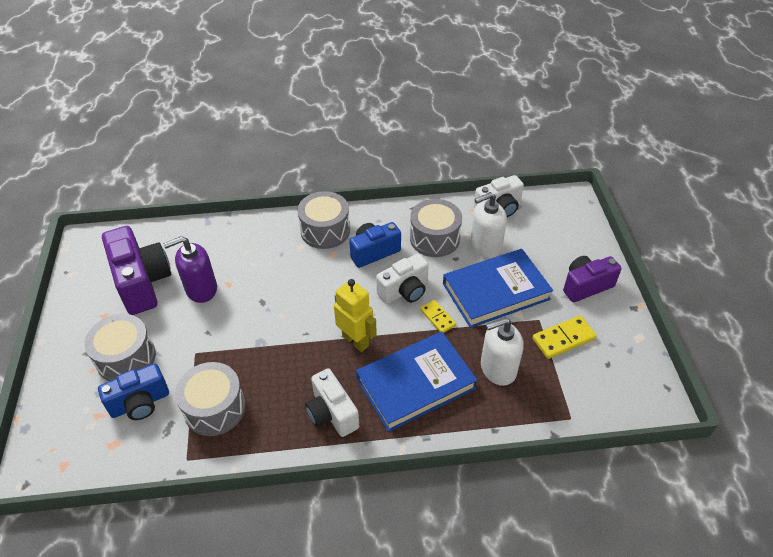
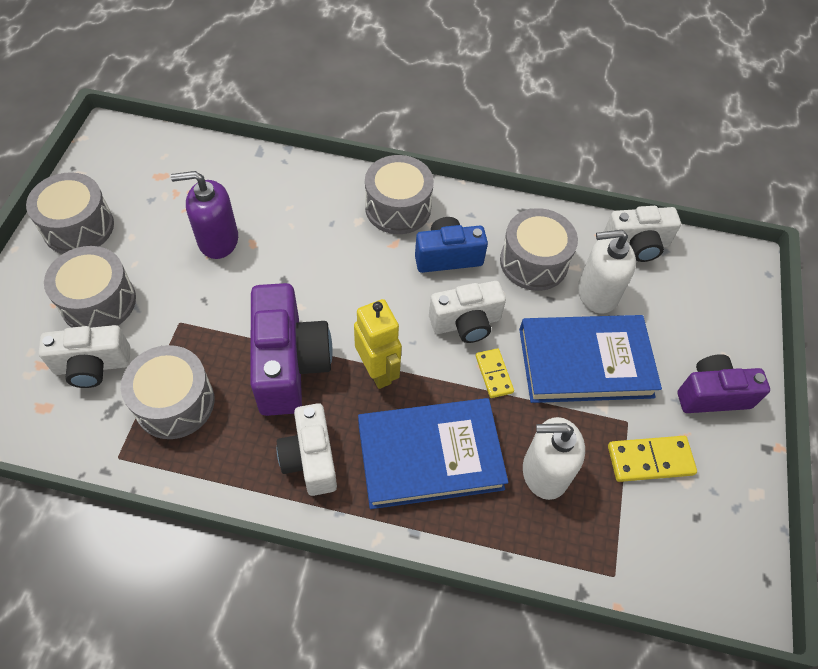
camera: 15 degrees right, 10 degrees up
(88, 311) = (78, 227): none -> grey drum
(140, 403) = (92, 366): blue camera -> white camera
(142, 283) = (153, 210): purple camera -> purple camera (289, 364)

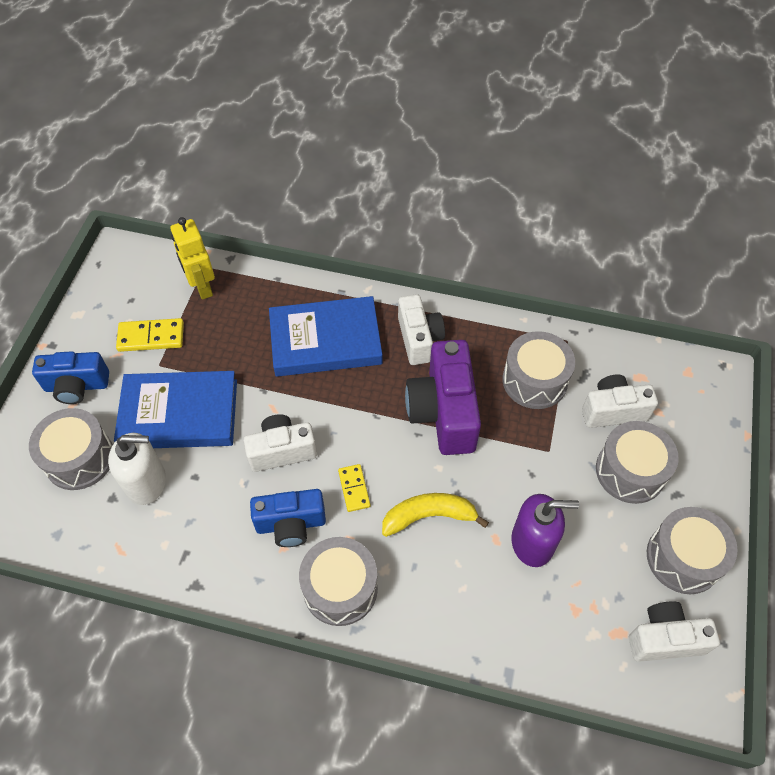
camera: 175 degrees left, 0 degrees up
(314, 262) = (429, 516): none -> yellow banana
(377, 371) = (365, 406): yellow robot -> yellow robot (202, 287)
(494, 374) = (264, 403): yellow domino -> yellow domino (354, 489)
(534, 262) = (201, 518): grey drum -> grey drum (79, 458)
(544, 472) = (237, 329): white soap dispenser -> none
(636, 245) = (84, 540): white camera -> white camera (664, 639)
(712, 395) = (77, 386): purple camera -> blue camera

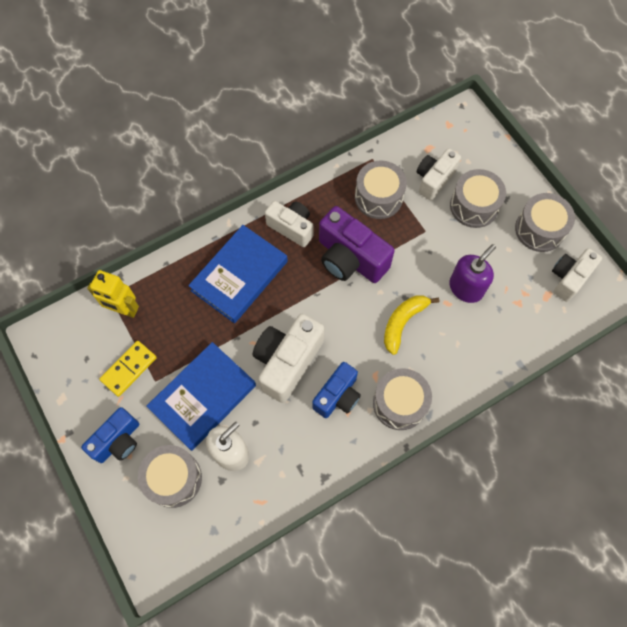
camera: 45 degrees left, 10 degrees up
(282, 451) = (287, 362): white camera -> white camera, size x1.54
(354, 489) = (349, 345): yellow domino -> none

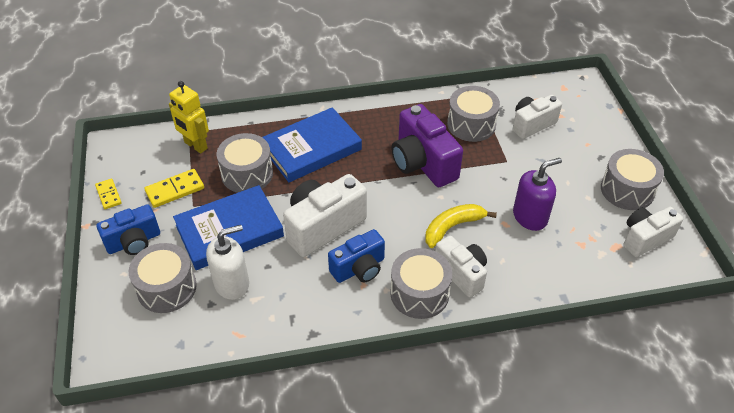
camera: 20 degrees right, 20 degrees down
(66, 397) = (108, 195): none -> yellow domino
(291, 228) = (378, 126): white camera -> white camera (461, 273)
(474, 206) = (564, 154): grey drum -> grey drum (247, 174)

